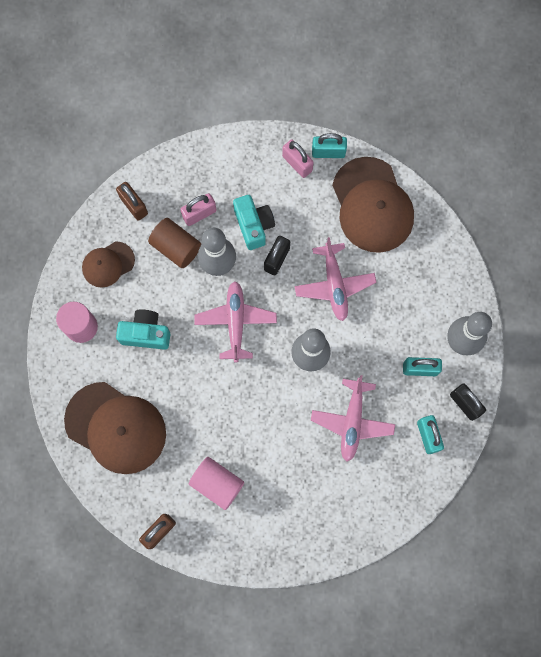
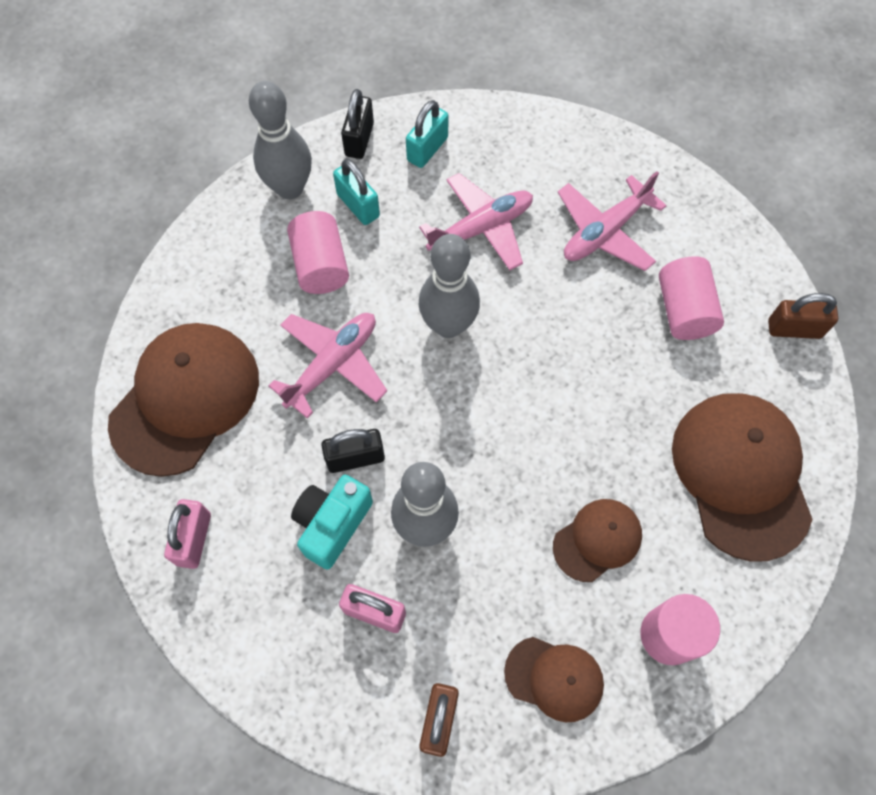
camera: 130 degrees left, 10 degrees down
(146, 333) = (597, 540): turquoise camera -> brown cap
(176, 247) = (449, 602): brown cylinder -> none
(236, 322) = (481, 441): pink plane -> pink plane (605, 232)
(328, 152) = (145, 511): turquoise padlock -> none
(397, 321) = (321, 265): none -> pink cylinder

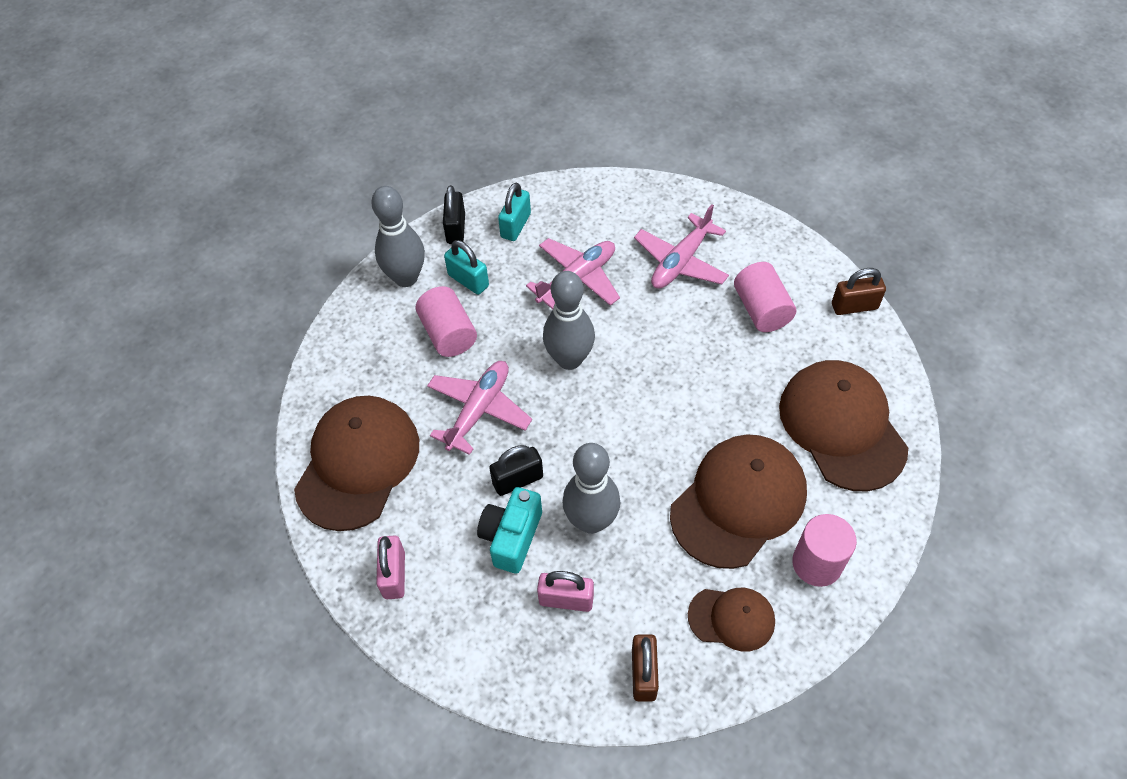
camera: 10 degrees left, 10 degrees down
(597, 540) = (738, 502): brown cap -> brown cap, size x1.87

